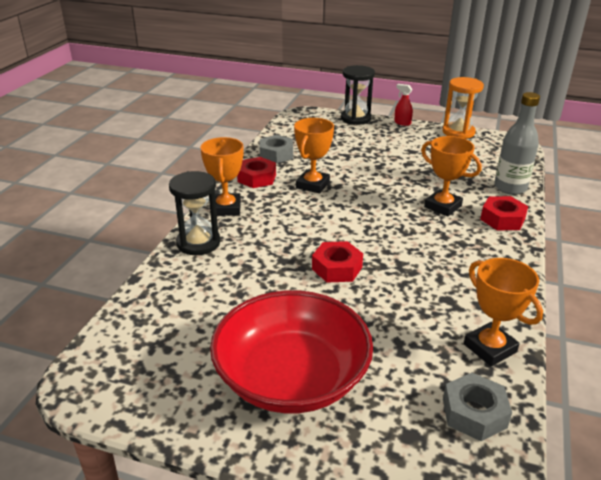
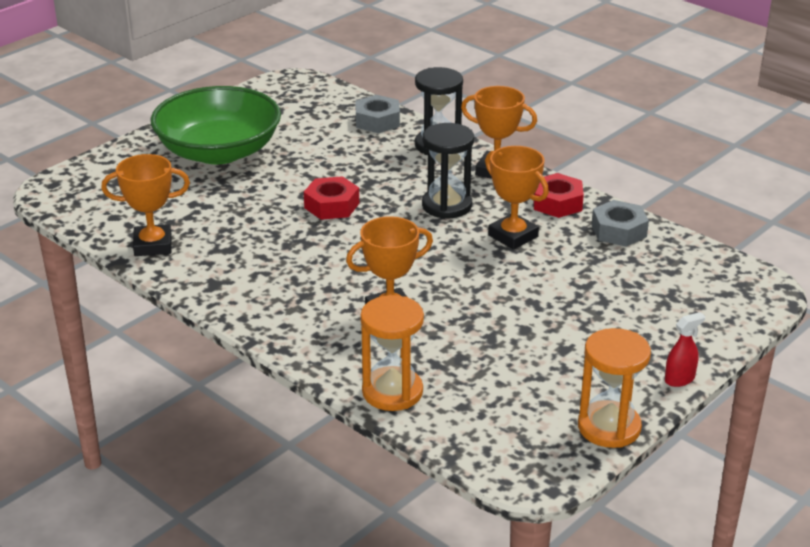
camera: 115 degrees right, 0 degrees up
(291, 377) = (219, 151): red bowl -> green bowl
(355, 118) = (721, 336): black hourglass -> black hourglass (447, 205)
(474, 413) = (106, 211): grey nut -> grey nut (377, 121)
(502, 219) = (325, 346): red nut -> none
(510, 188) = (392, 392): grey bottle -> orange hourglass

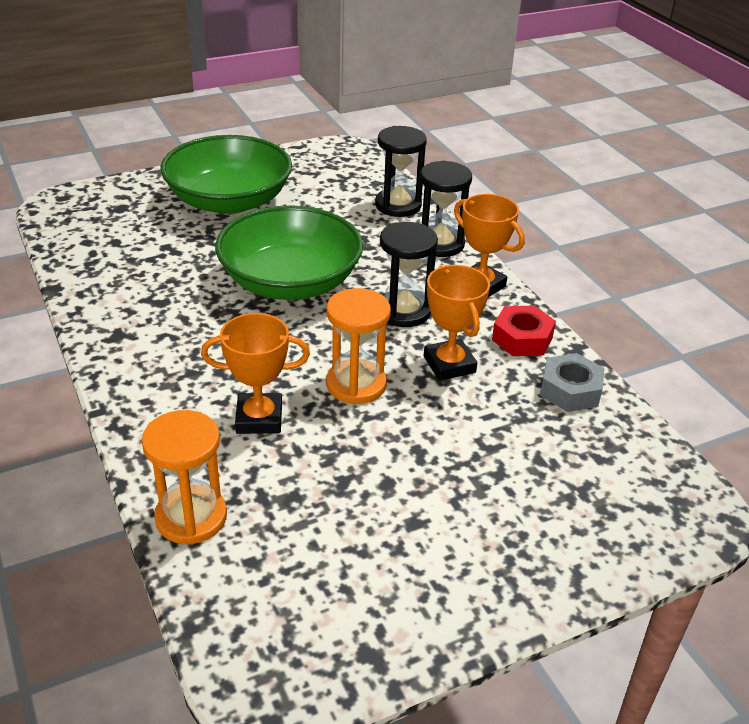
camera: 20 degrees right, 5 degrees up
(153, 245) = (96, 279): orange trophy -> none
(331, 205) = (290, 282): red nut -> green bowl
(377, 121) = (398, 205): grey nut -> black hourglass
(609, 427) = (398, 651): orange hourglass -> orange hourglass (356, 384)
(679, 379) = (526, 610): red spray bottle -> none

